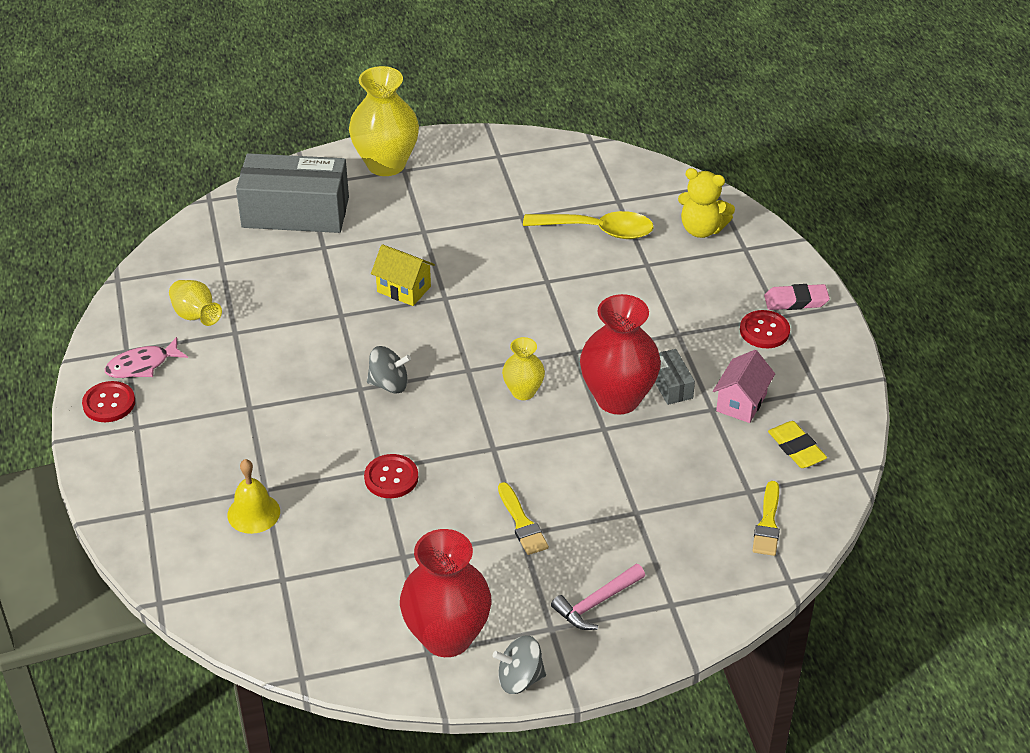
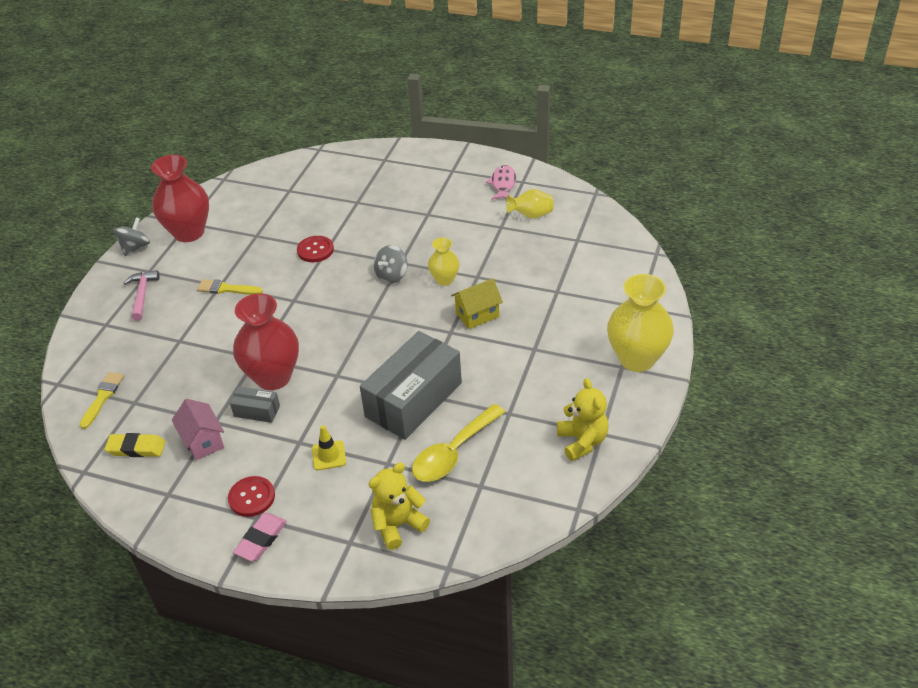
camera: 125 degrees right, 0 degrees up
(109, 403) = (481, 165): red button -> none
(253, 513) = (344, 193): yellow bell -> none
(295, 212) = (609, 290): grey box -> grey box (414, 400)
(517, 162) = (582, 441): none -> yellow teddy bear
(523, 391) = (325, 333): yellow vase -> yellow vase (444, 280)
(674, 305) = (329, 455): none -> yellow traffic cone
(767, 523) = (102, 397): yellow brush -> yellow brush turned 60 degrees clockwise

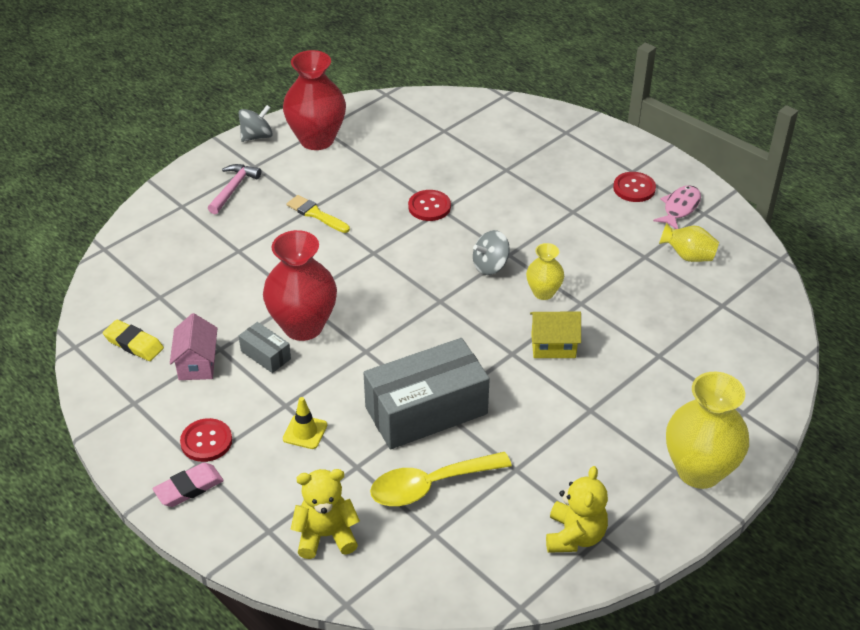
camera: 25 degrees right, 0 degrees up
(102, 397) = (135, 279): yellow brush -> none
(461, 182) = (634, 188): none -> red button

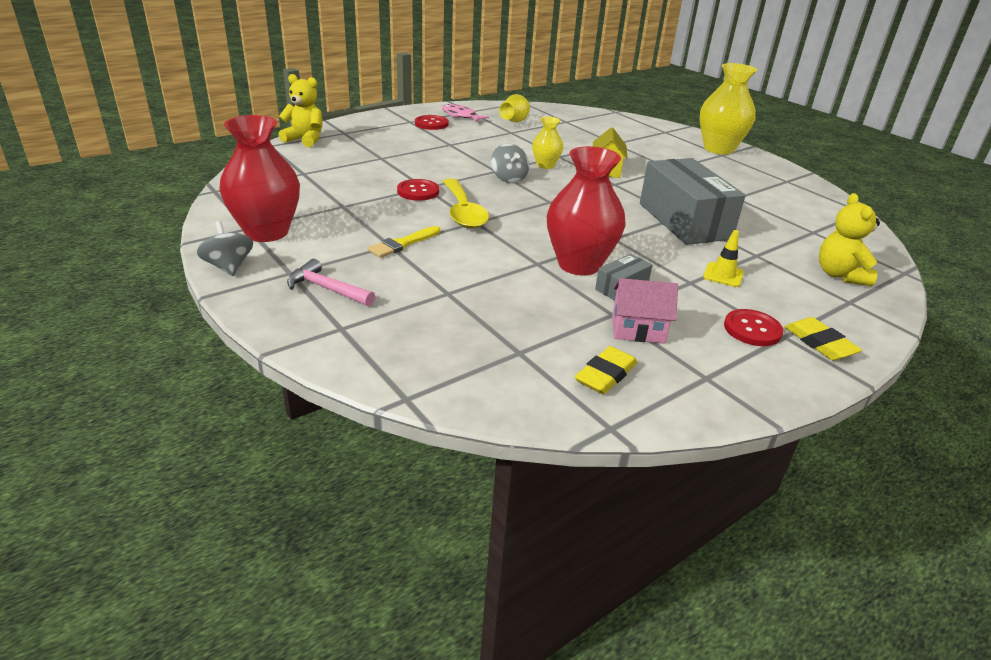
camera: 85 degrees left, 10 degrees down
(189, 488) = (819, 343): pink eraser -> yellow eraser
(430, 485) = (765, 228): yellow spoon -> yellow spoon (463, 212)
(574, 536) = (790, 188): yellow teddy bear -> yellow teddy bear (305, 140)

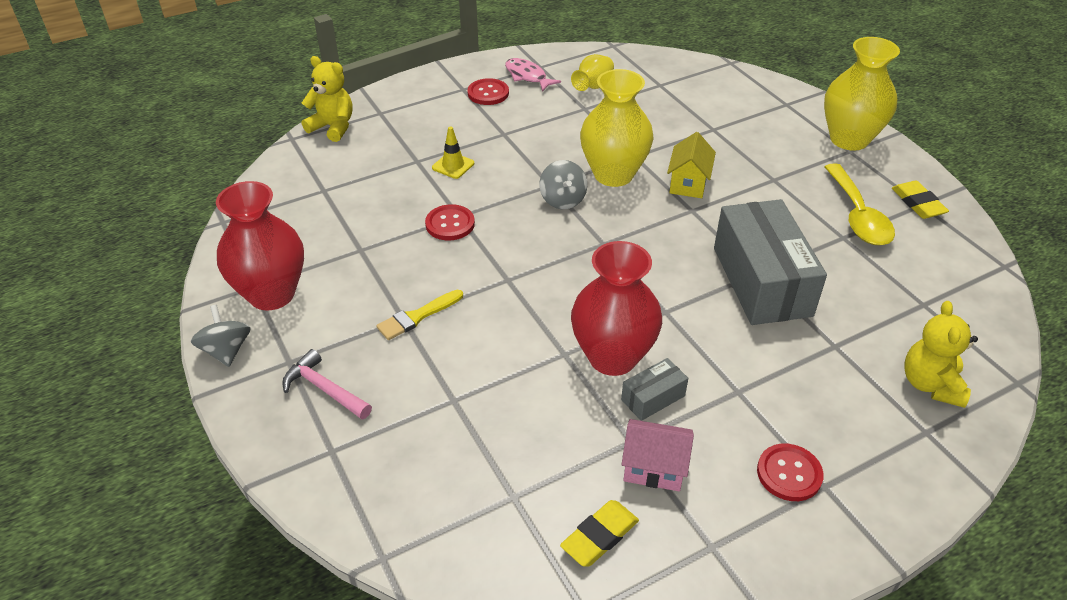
camera: 10 degrees right, 10 degrees up
(463, 212) = (496, 262): yellow spoon -> yellow spoon (857, 215)
(545, 165) = (613, 174): yellow vase -> yellow vase, size x1.87
(723, 275) = (782, 380): yellow traffic cone -> yellow traffic cone (453, 165)
(819, 343) = (863, 500): yellow eraser -> yellow eraser (918, 203)

